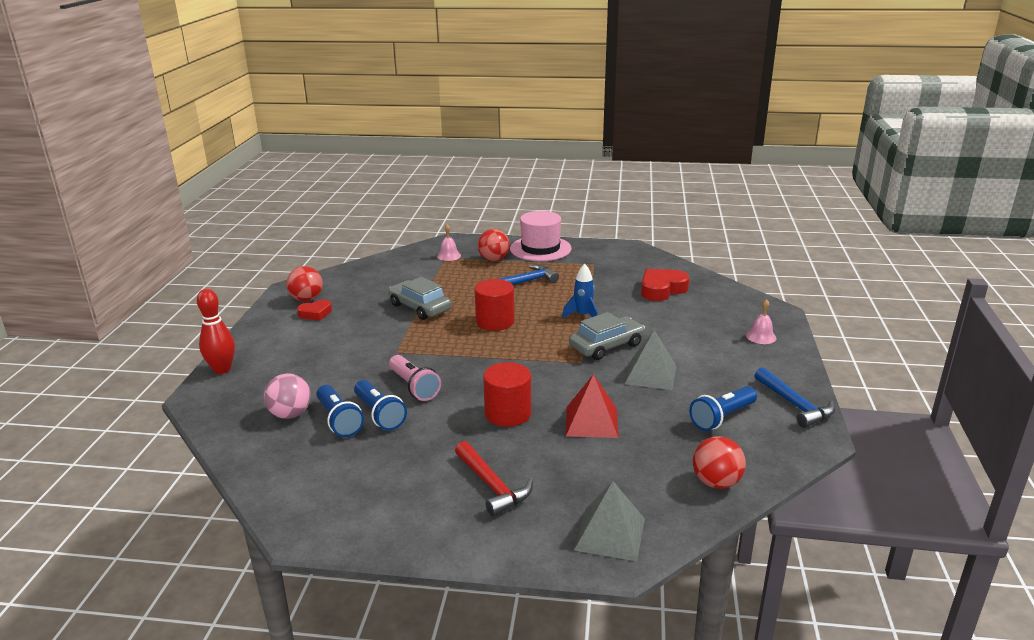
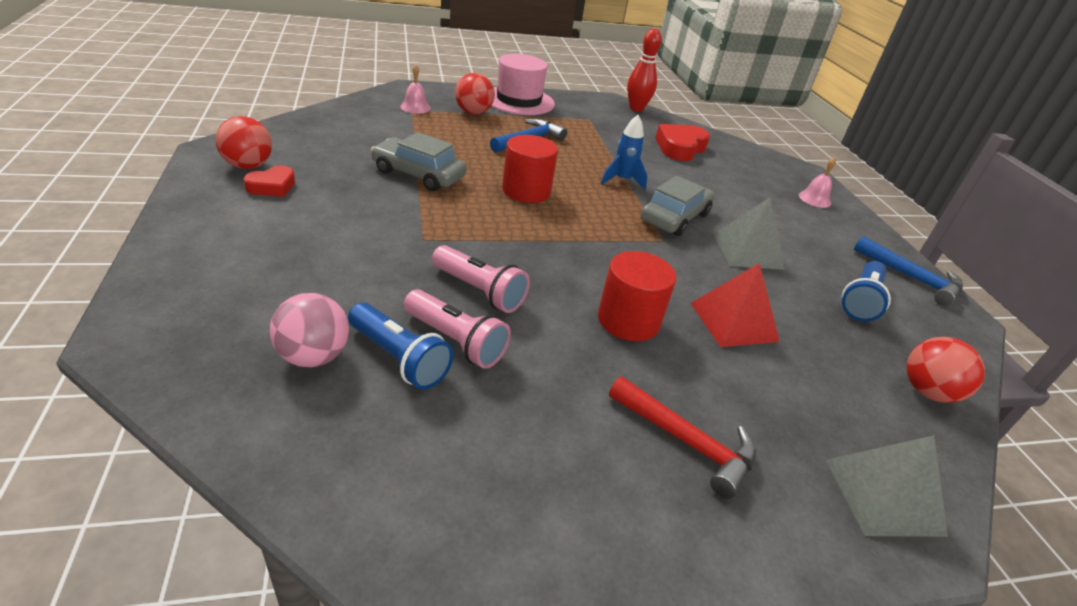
camera: 25 degrees left, 10 degrees up
(222, 369) = (154, 285): red bowling pin -> red bowling pin (636, 108)
(379, 414) = (455, 341): blue flashlight -> pink flashlight

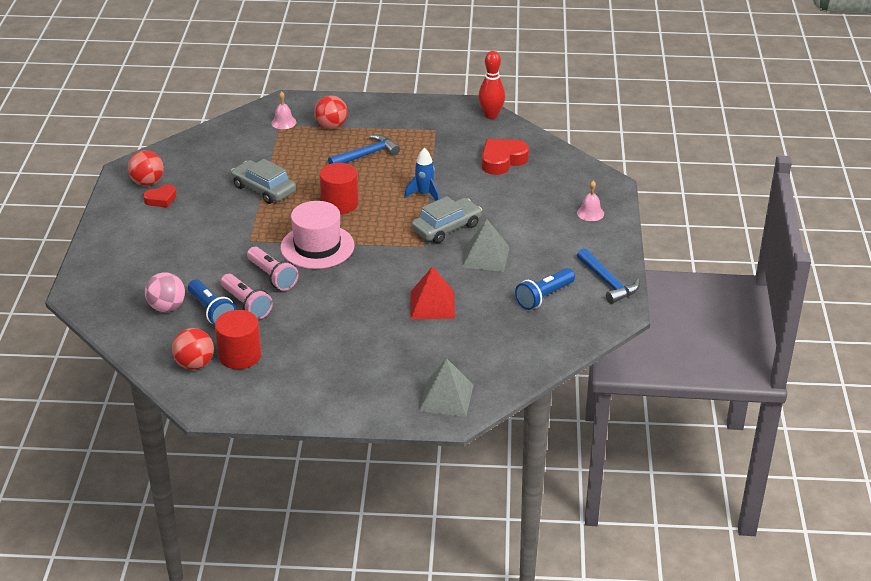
camera: 20 degrees right, 0 degrees up
(518, 100) = (379, 110): pink hat -> pink hat (317, 246)
(628, 320) = (359, 299): red cylinder -> red cylinder (240, 355)
(686, 442) = (351, 364): red hammer -> none
(927, 392) = (532, 354): red ball -> red ball (195, 364)

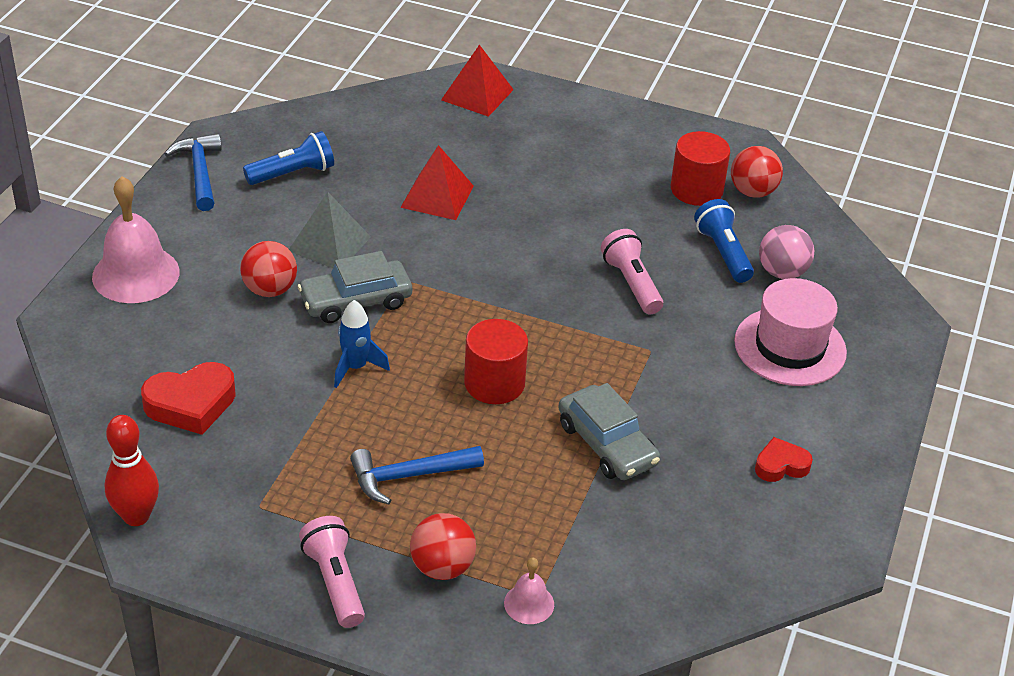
camera: 165 degrees left, 5 degrees up
(147, 182) = (802, 510): red ball -> red ball (270, 290)
(246, 304) = (676, 252): pink flashlight -> pink flashlight (335, 582)
(317, 246) = (555, 315): pink hat -> pink hat (790, 347)
(446, 397) = (477, 94): grey pyramid -> red pyramid
(590, 213) = (136, 274): pink bell -> pink bell, size x2.05

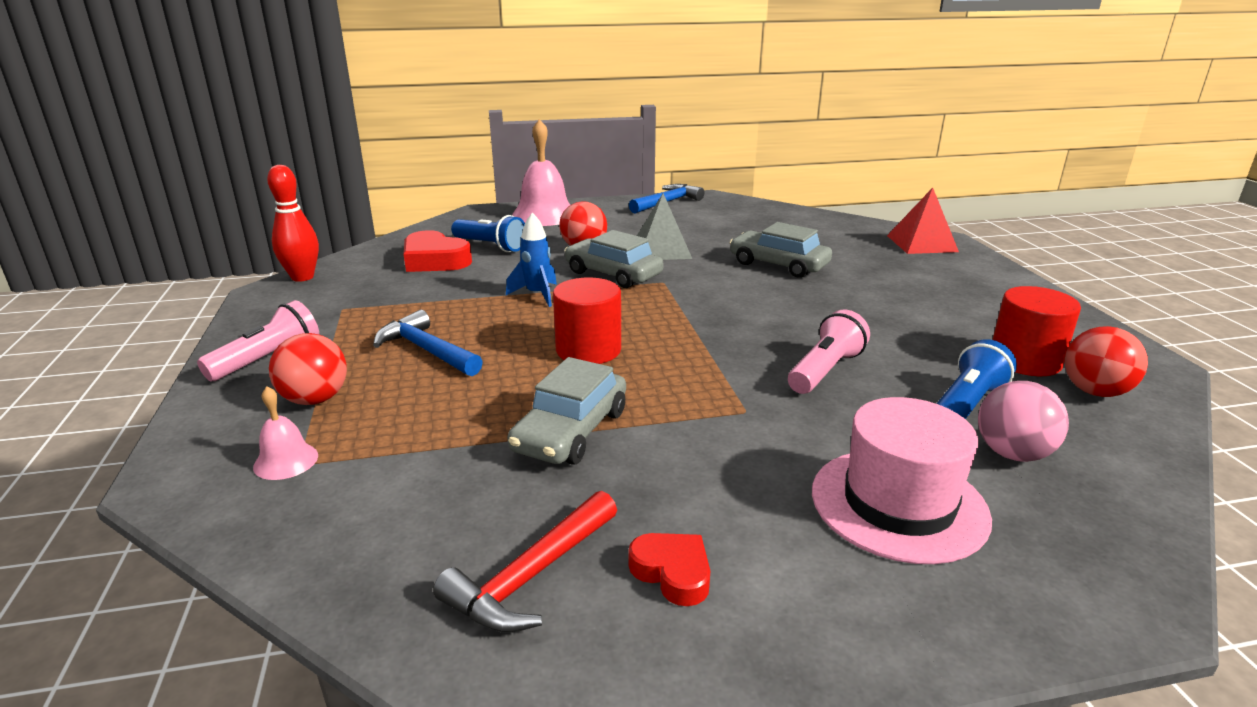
camera: 60 degrees right, 15 degrees down
(292, 173) = (713, 221): blue flashlight -> blue flashlight (491, 246)
(437, 196) = (778, 264): red pyramid -> grey car
(744, 522) = (531, 576): none -> red hammer

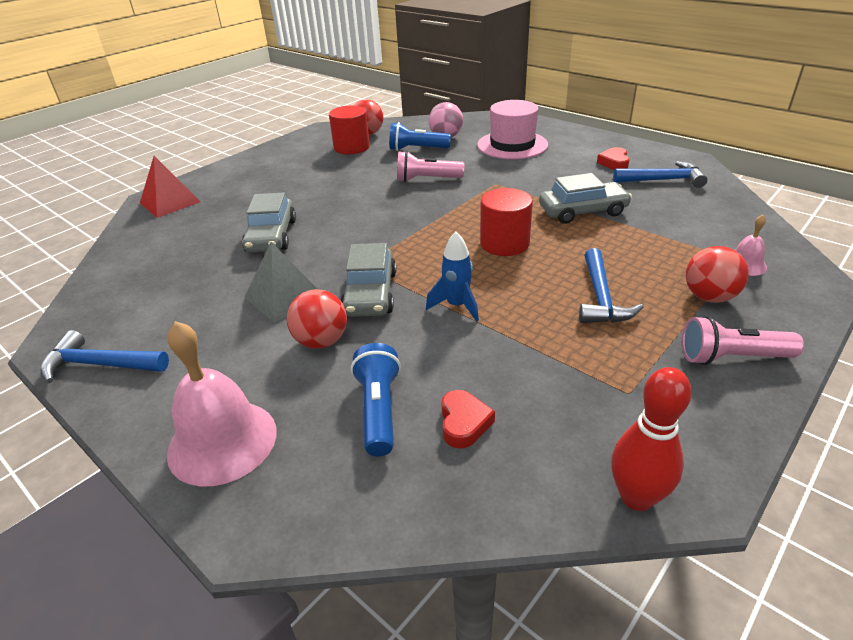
camera: 125 degrees left, 10 degrees up
(435, 260) = (464, 423): red heart -> red heart, size x0.61
(531, 576) = (663, 180): red hammer -> blue hammer

